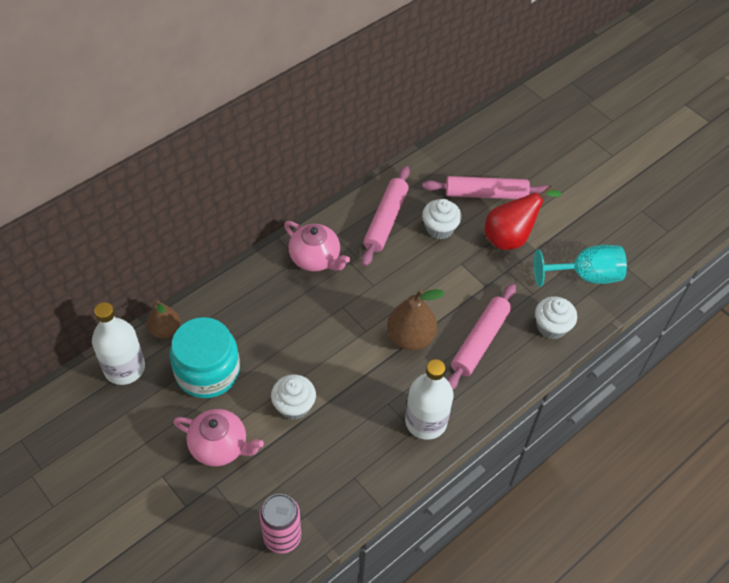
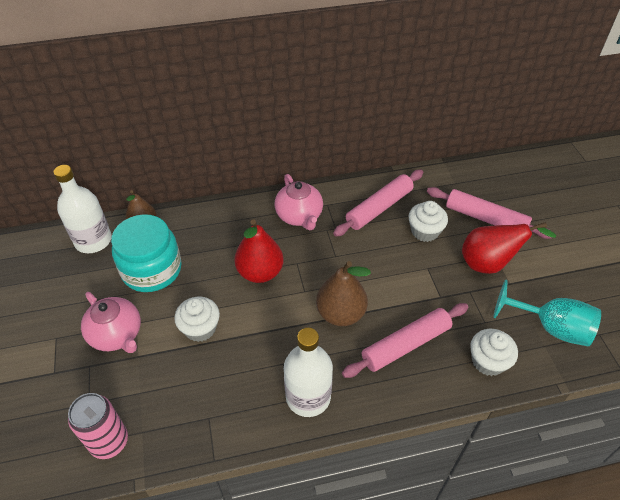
camera: 30 degrees right, 5 degrees down
(314, 330) = (260, 272): none -> red pear

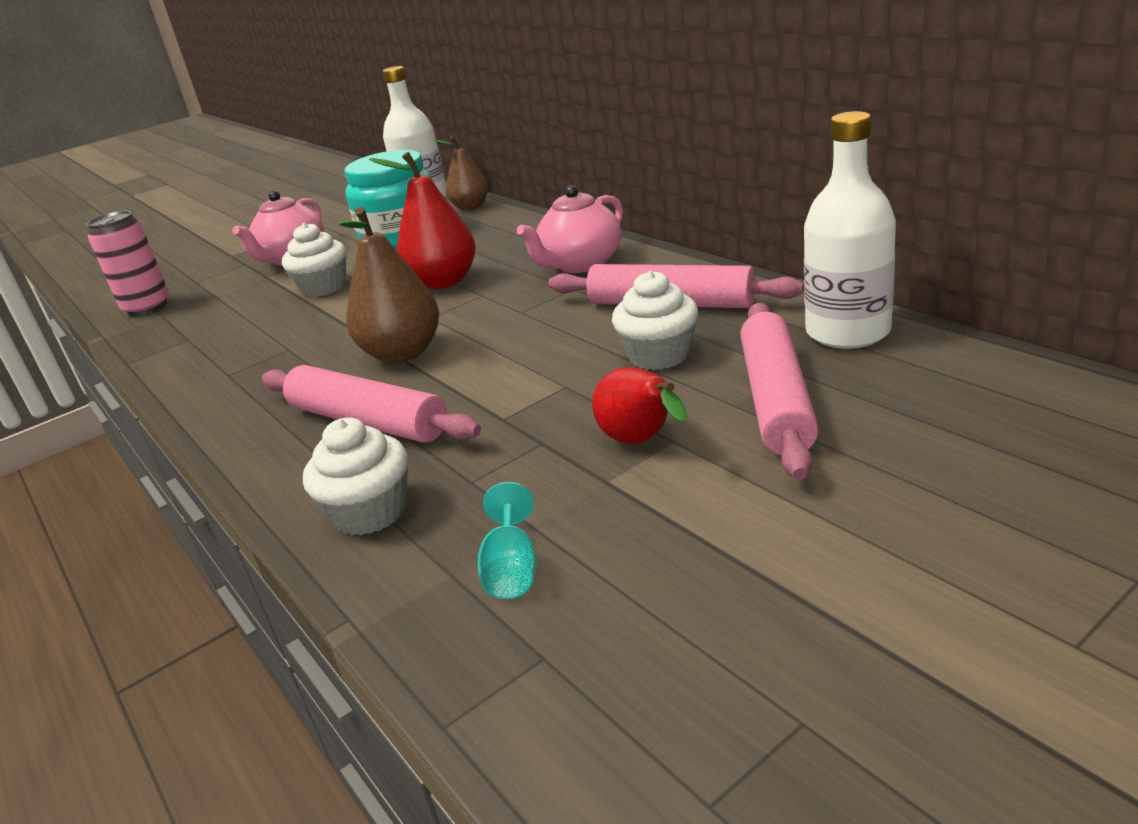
camera: 70 degrees right, 20 degrees down
(308, 397) = (235, 382): white bottle -> white bottle (847, 332)
(489, 263) = (641, 441): red pear -> red pear, size x0.66
(550, 327) = (512, 569): turquoise goblet -> turquoise goblet, size x0.50

